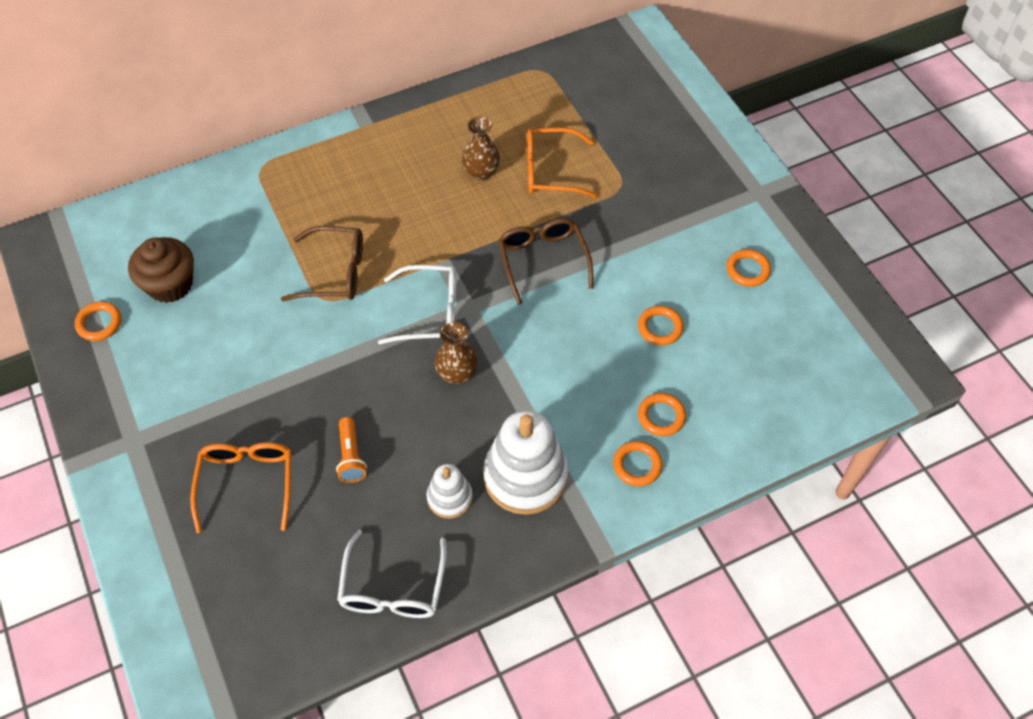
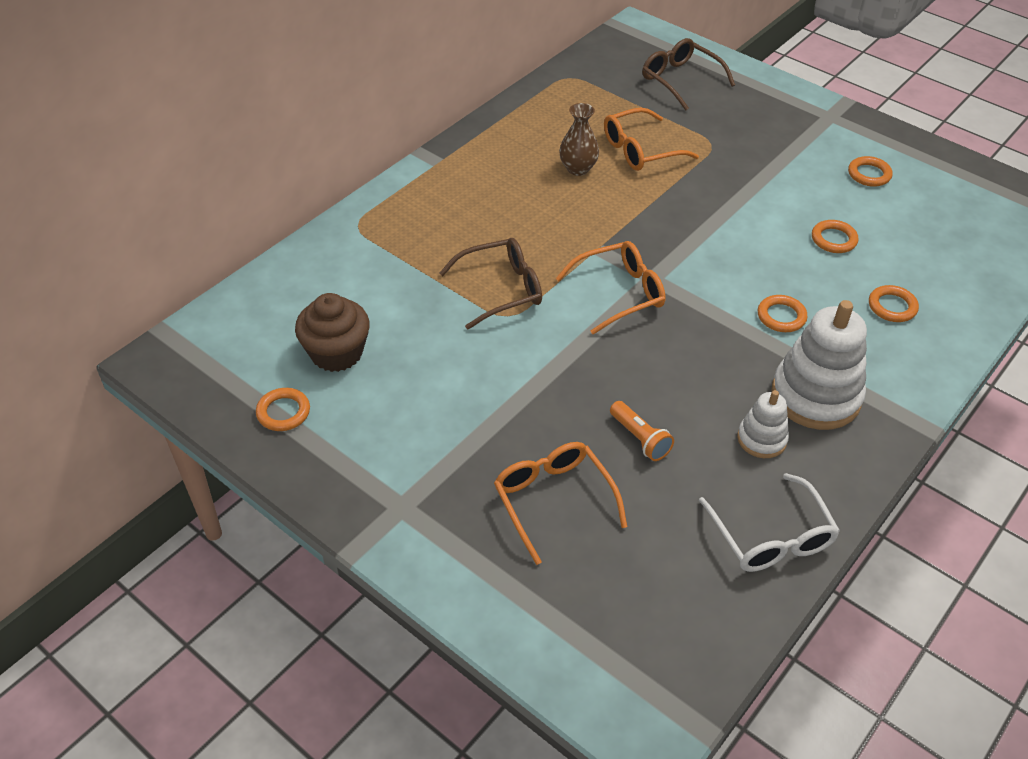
camera: 25 degrees left, 10 degrees down
(430, 312) = (619, 293): white glasses -> orange glasses
(457, 374) = (685, 334): brown vase -> none
(543, 261) = (690, 220): brown glasses -> brown glasses (680, 80)
(637, 465) = (904, 352): orange ring -> orange ring (781, 316)

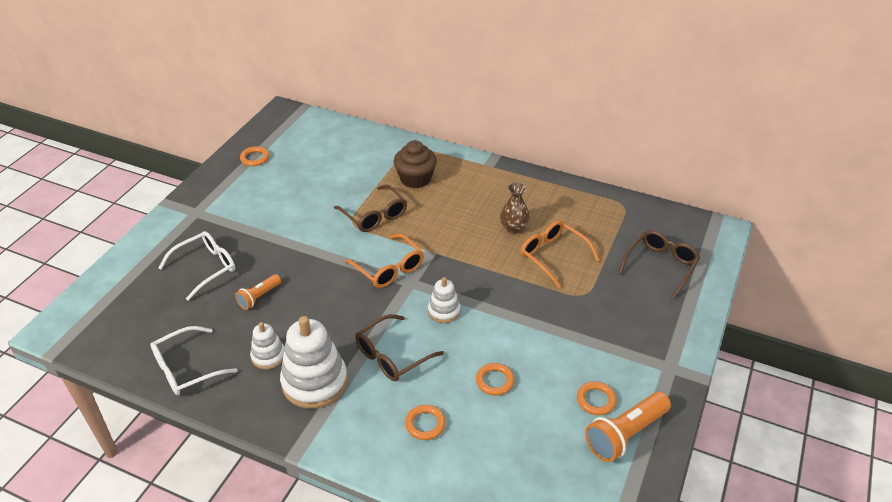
camera: 75 degrees right, 5 degrees down
(336, 353) = (302, 165): brown cupcake -> brown cupcake (415, 179)
(553, 500) = (205, 268): orange glasses -> white glasses
(713, 257) = (444, 311): none -> white stacking toy
(781, 316) = (392, 356): orange ring -> brown glasses
(915, 167) = (625, 434): none -> orange flashlight

